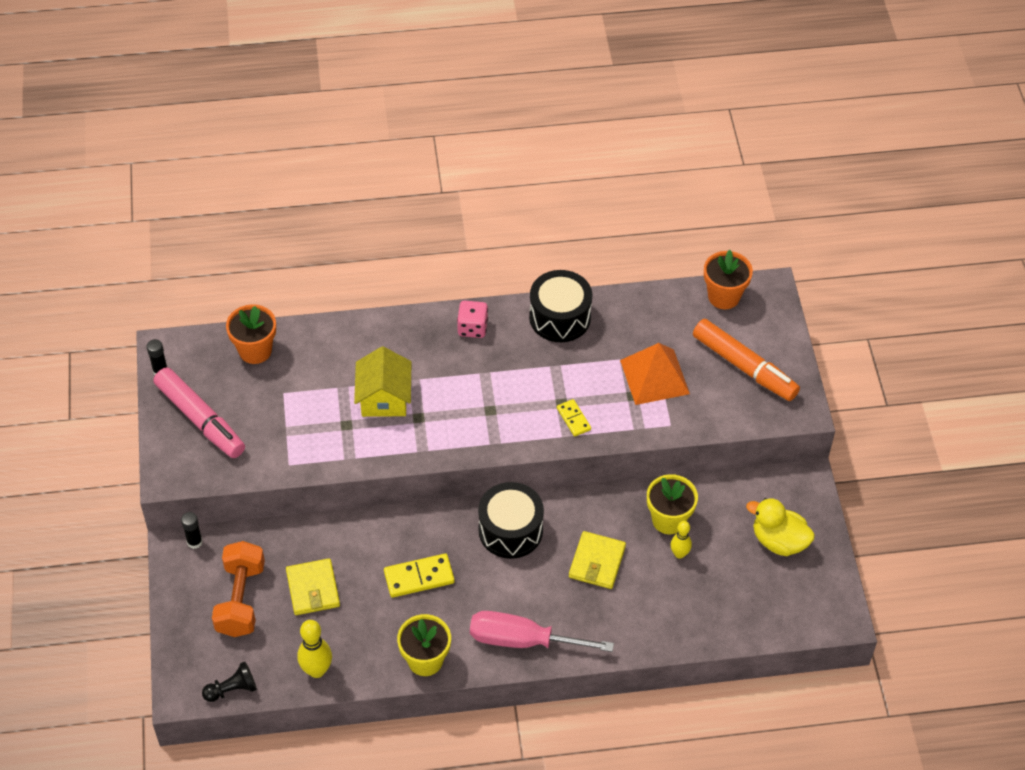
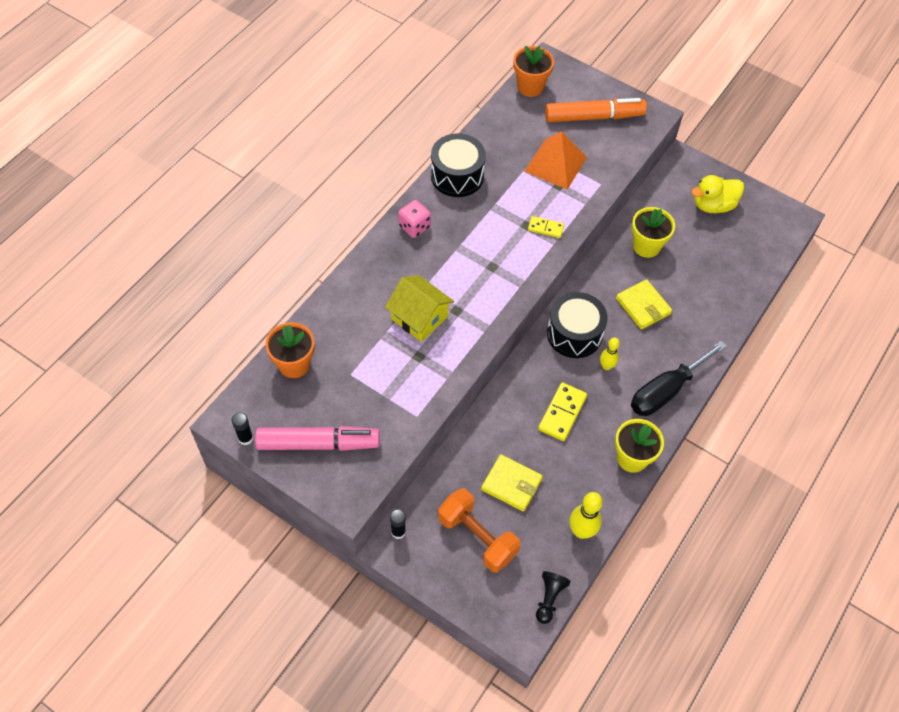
camera: 50 degrees left, 5 degrees up
(522, 640) = (666, 391): pink screwdriver -> black screwdriver
(679, 554) = (677, 260): yellow bowling pin -> yellow bowling pin (606, 366)

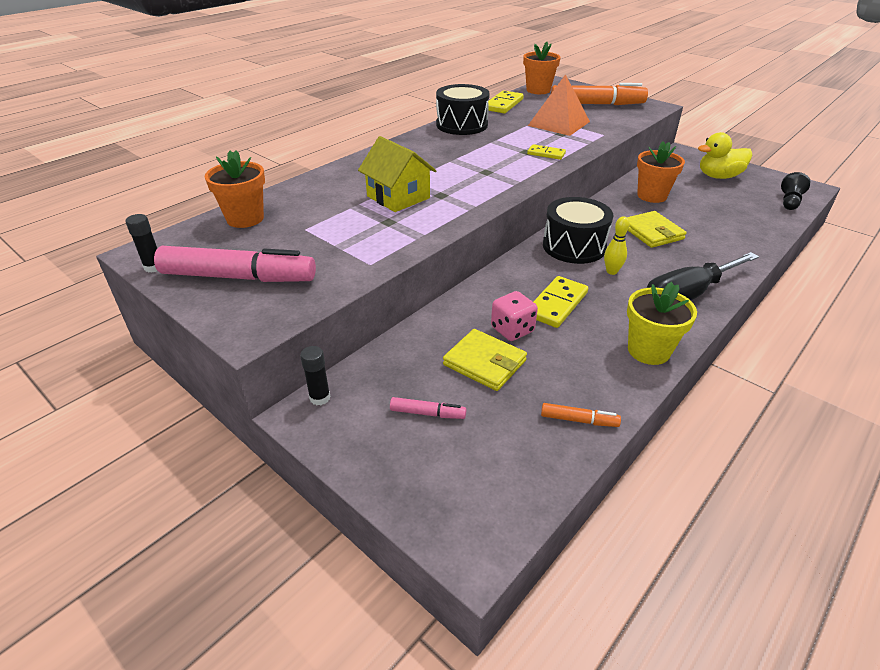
camera: 10 degrees right, 20 degrees down
(414, 226) = (412, 147): pink dice -> pink dice (512, 329)
(477, 537) = (427, 413): orange dumbbell -> pink marker
(495, 125) = (503, 104): none -> yellow domino
(549, 599) = (525, 500): black pawn -> black pawn (789, 201)
(581, 531) = (579, 420): yellow bowling pin -> orange marker
(646, 246) = (652, 196): yellow flower pot -> orange flower pot

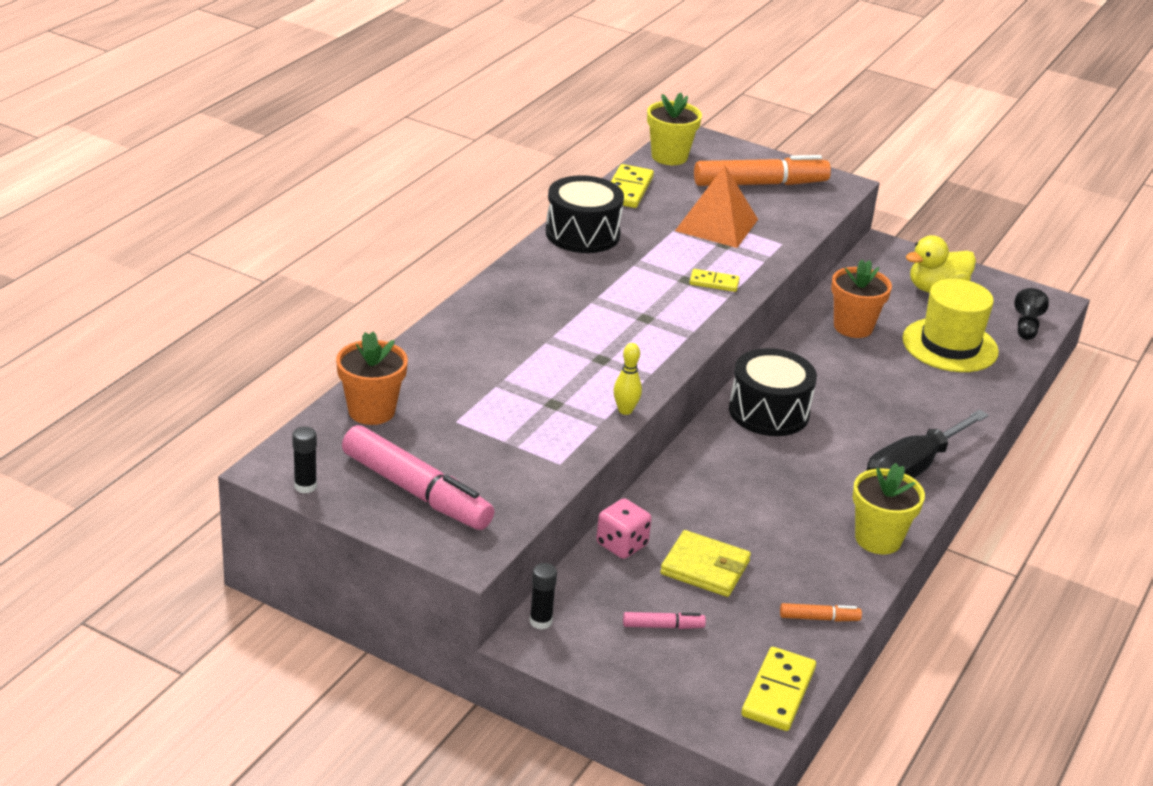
camera: 15 degrees left, 5 degrees down
(238, 277) = (416, 491): pink marker -> pink marker turned 45 degrees clockwise
(398, 197) = (549, 366): yellow house -> none
(512, 329) = (724, 527): pink dice -> pink dice (621, 545)
(538, 90) = (669, 157): orange flower pot -> yellow flower pot
(557, 304) = (766, 492): yellow domino -> yellow domino (778, 692)
(611, 271) = (821, 444): yellow bowling pin -> yellow bowling pin (625, 410)
(652, 232) = (861, 385): yellow wallet -> none
(727, 211) = (950, 345): none -> yellow hat

